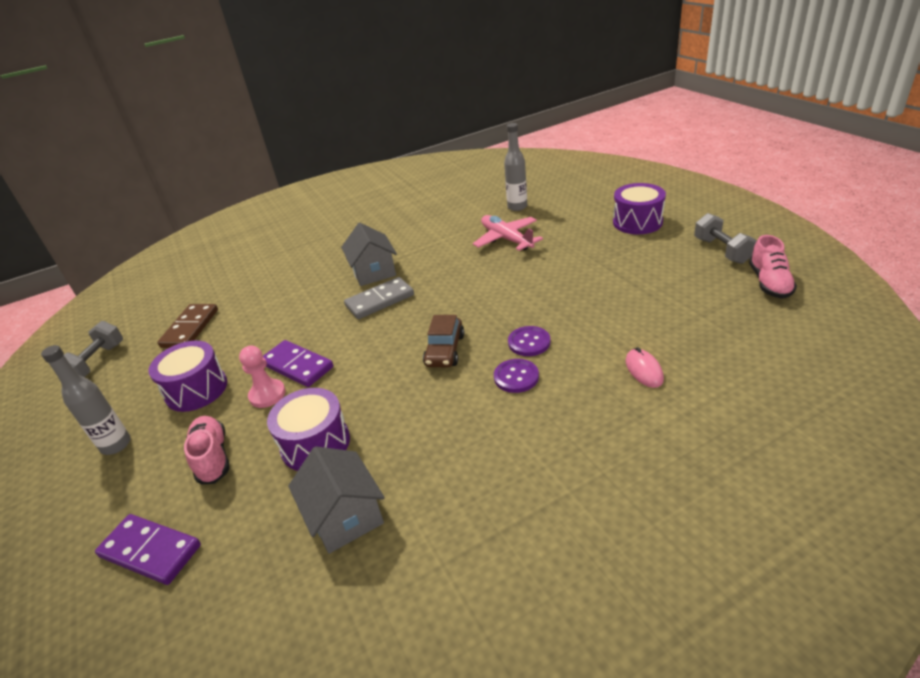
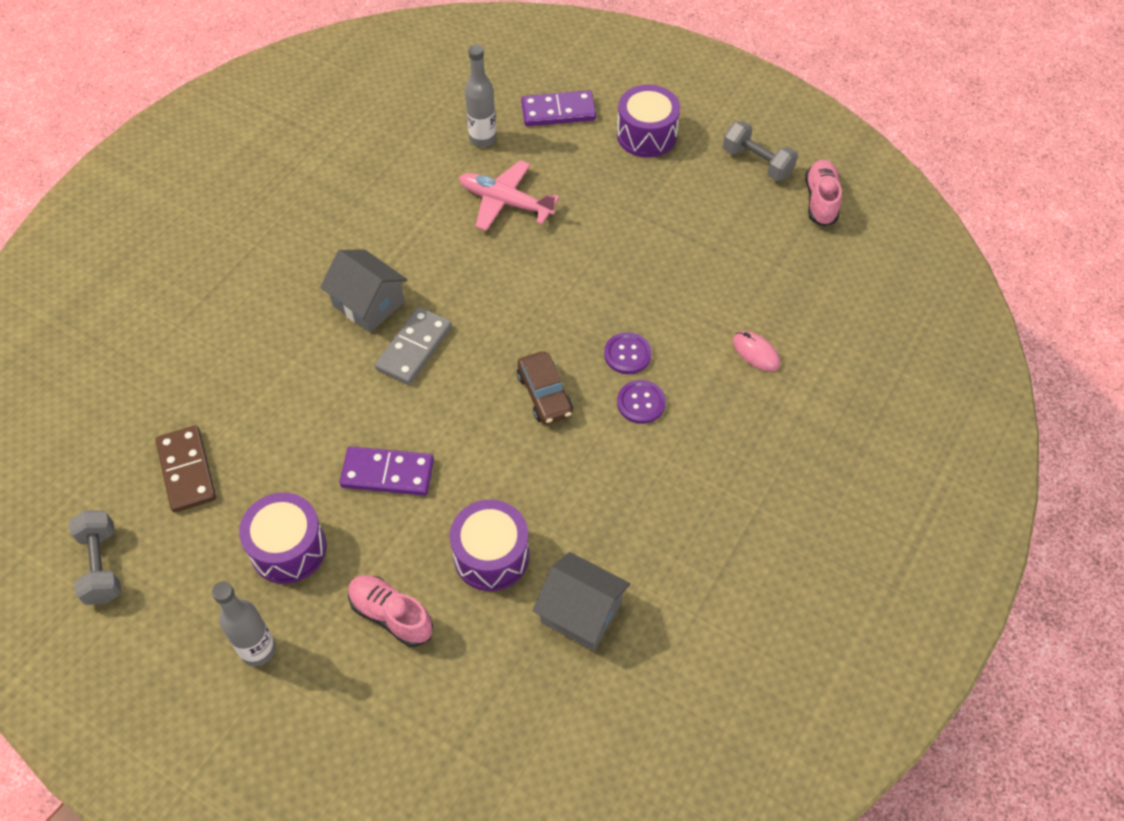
camera: 35 degrees left, 20 degrees up
(150, 551) = (420, 727): purple domino -> purple domino (558, 111)
(267, 395) = (385, 522): pink pawn -> none
(769, 283) = (820, 201): pink shoe -> pink shoe turned 150 degrees counterclockwise

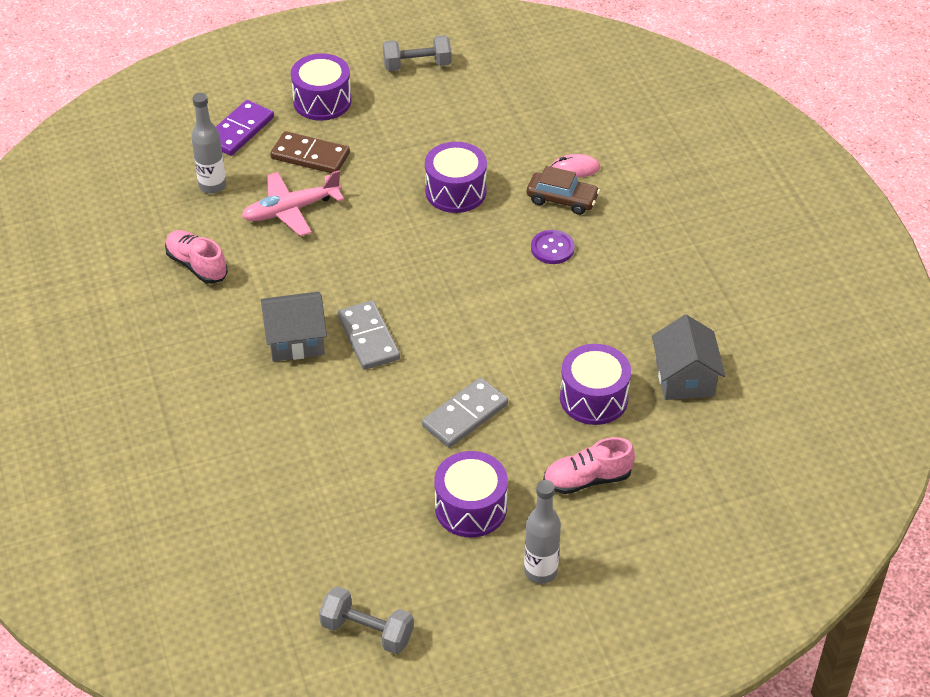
camera: 50 degrees left, 10 degrees down
(187, 471) = (333, 532): brown domino -> brown domino (310, 156)
(387, 473) = (465, 415): purple domino -> grey domino
(544, 394) = (490, 292): brown car -> brown car (562, 200)
(581, 612) = (685, 378): grey house -> grey house turned 75 degrees counterclockwise
(627, 354) = (504, 230): purple button -> none
(637, 290) = (455, 191): none -> purple drum
(820, 201) = (487, 58): pink shoe -> pink shoe (197, 265)

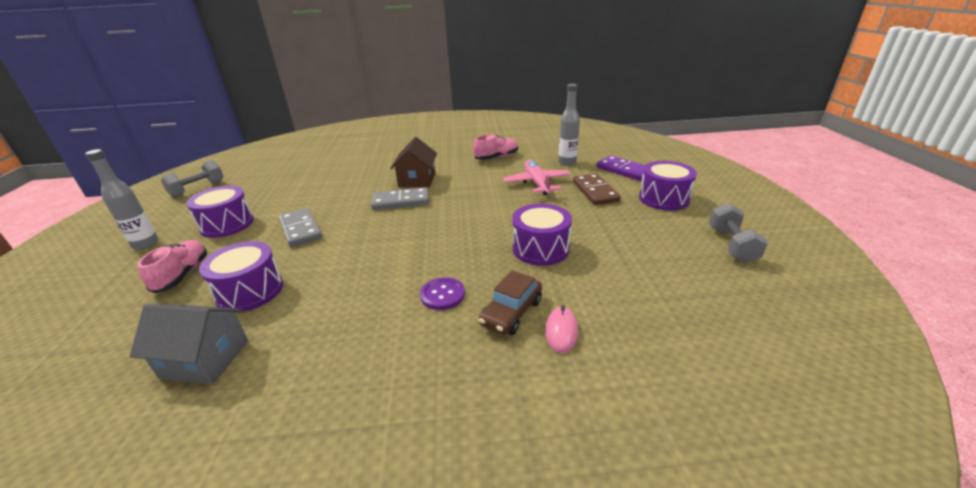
camera: 105 degrees right, 15 degrees down
(295, 340) = (417, 180): grey house -> brown house
(310, 156) = (595, 191): brown domino -> brown domino turned 45 degrees counterclockwise

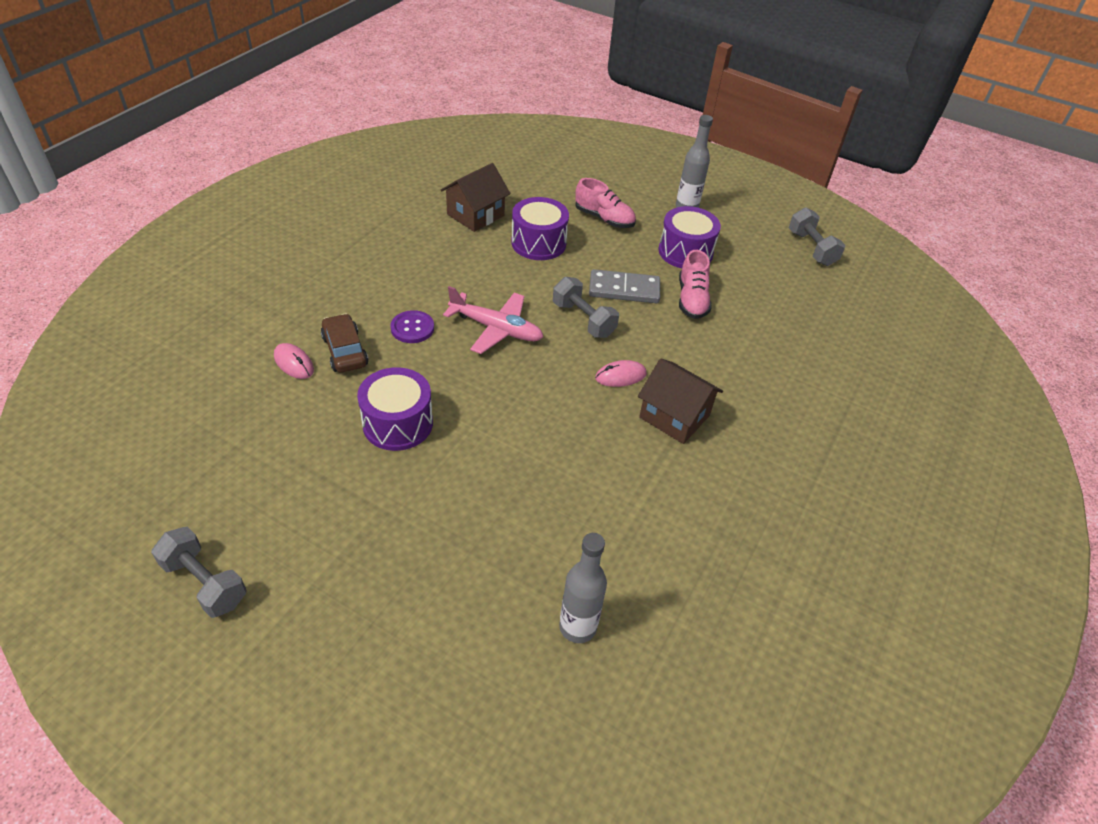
camera: 120 degrees right, 15 degrees up
(205, 359) = (475, 215): grey house -> brown house
(354, 231) = (583, 319): none -> grey dumbbell
(401, 201) = (620, 376): grey domino -> pink mouse
(496, 157) = (685, 548): pink shoe -> pink shoe (692, 299)
(537, 183) = (541, 528): pink plane -> pink plane (496, 329)
(595, 191) = (450, 572): brown domino -> none
(624, 170) = (470, 678): purple domino -> none
(663, 199) = (346, 631): purple drum -> none

